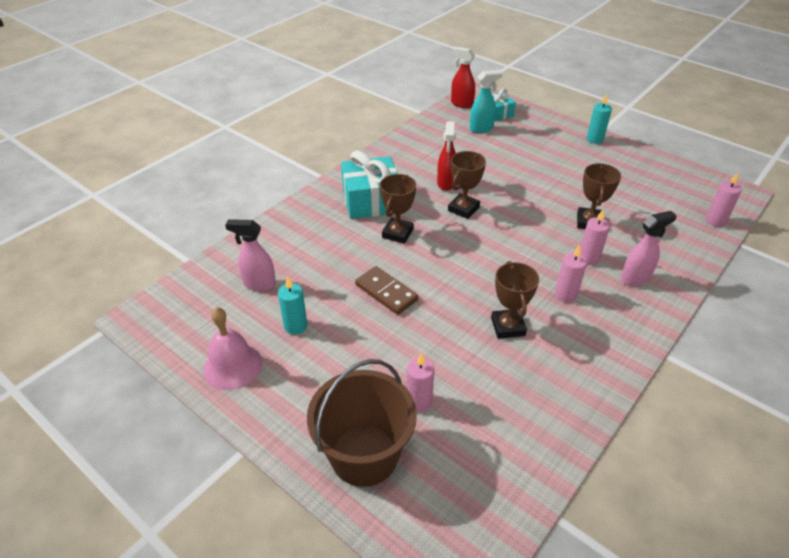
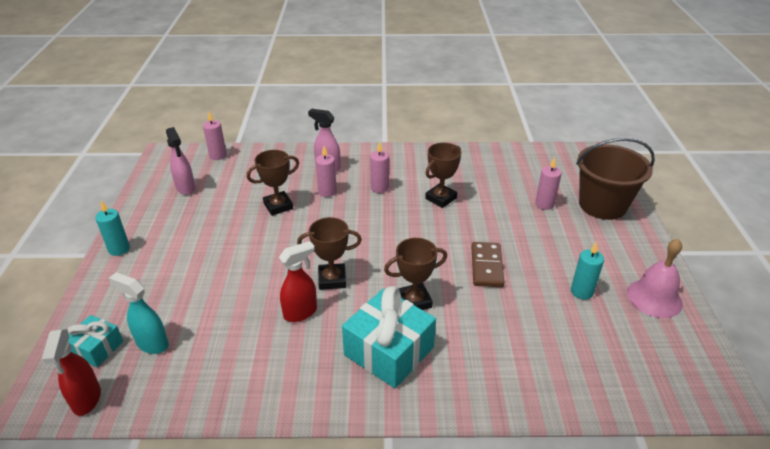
camera: 130 degrees left, 5 degrees down
(259, 284) = (583, 347): pink spray bottle -> pink spray bottle (186, 188)

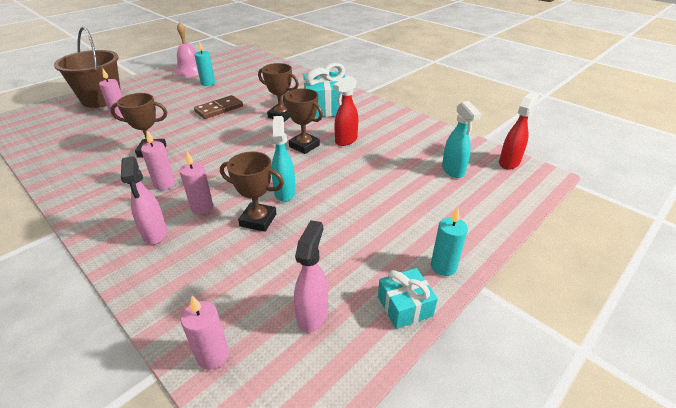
camera: 135 degrees left, 0 degrees up
(97, 348) = (494, 186): turquoise gift -> turquoise gift (404, 306)
(287, 231) = (285, 192): none -> turquoise spray bottle
(301, 312) = (345, 140): red spray bottle -> red spray bottle turned 60 degrees counterclockwise

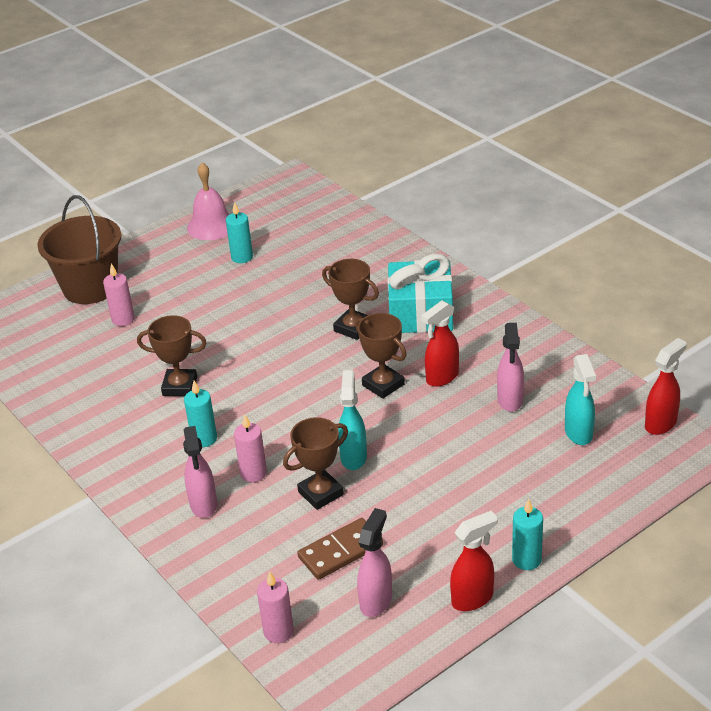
camera: 10 degrees right, 0 degrees up
(164, 184) = (204, 439): pink candle -> turquoise candle
(219, 109) = (263, 312): brown domino -> brown domino (340, 551)
(258, 220) = (320, 493): brown trophy -> brown trophy turned 60 degrees counterclockwise
(397, 152) = (510, 400): none -> pink spray bottle
(404, 306) = (473, 598): turquoise gift -> red spray bottle

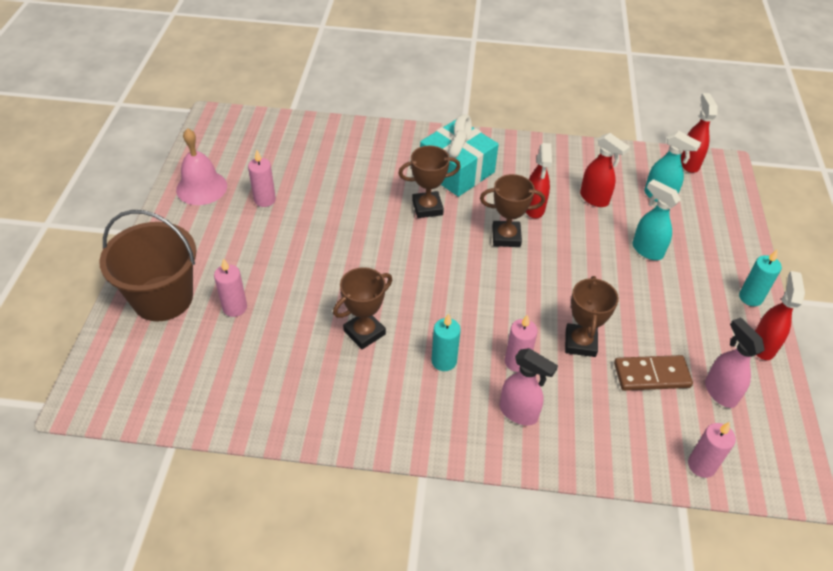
camera: 50 degrees left, 10 degrees up
(242, 257) = (265, 200): turquoise candle -> pink candle
(340, 551) = (651, 375): brown domino -> brown domino turned 75 degrees clockwise
(353, 457) = (562, 301): turquoise spray bottle -> turquoise spray bottle (646, 250)
(510, 400) = (594, 199): pink spray bottle -> red spray bottle

